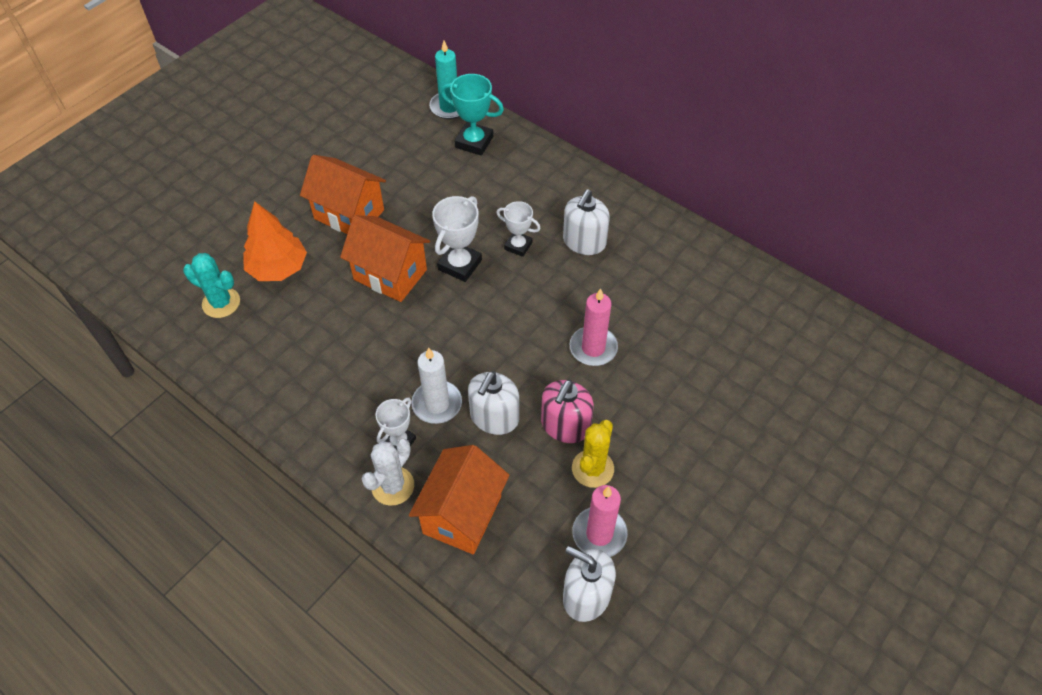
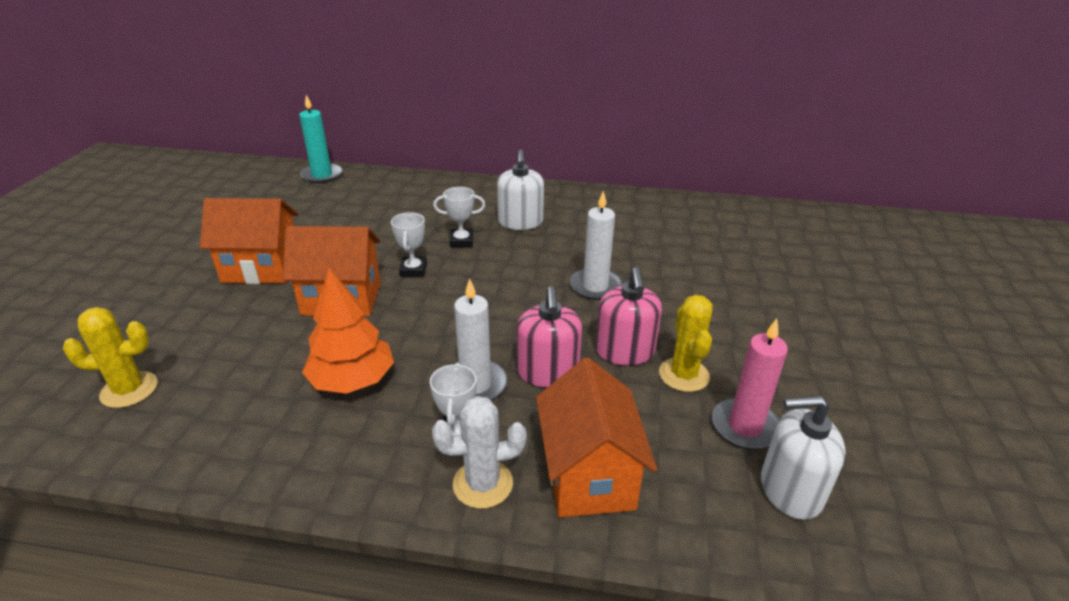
camera: 30 degrees left, 20 degrees down
(221, 303) = (129, 390): turquoise cactus -> yellow cactus
(278, 268) = (196, 334): orange tree -> orange tree (352, 380)
(393, 486) = (483, 484): white cactus -> white cactus turned 75 degrees clockwise
(460, 265) = (413, 270): white trophy -> white trophy, size x0.66
(474, 142) = (363, 190): turquoise trophy -> none
(494, 417) = (548, 372): white soap dispenser -> pink soap dispenser
(593, 348) = (595, 286): pink candle -> white candle

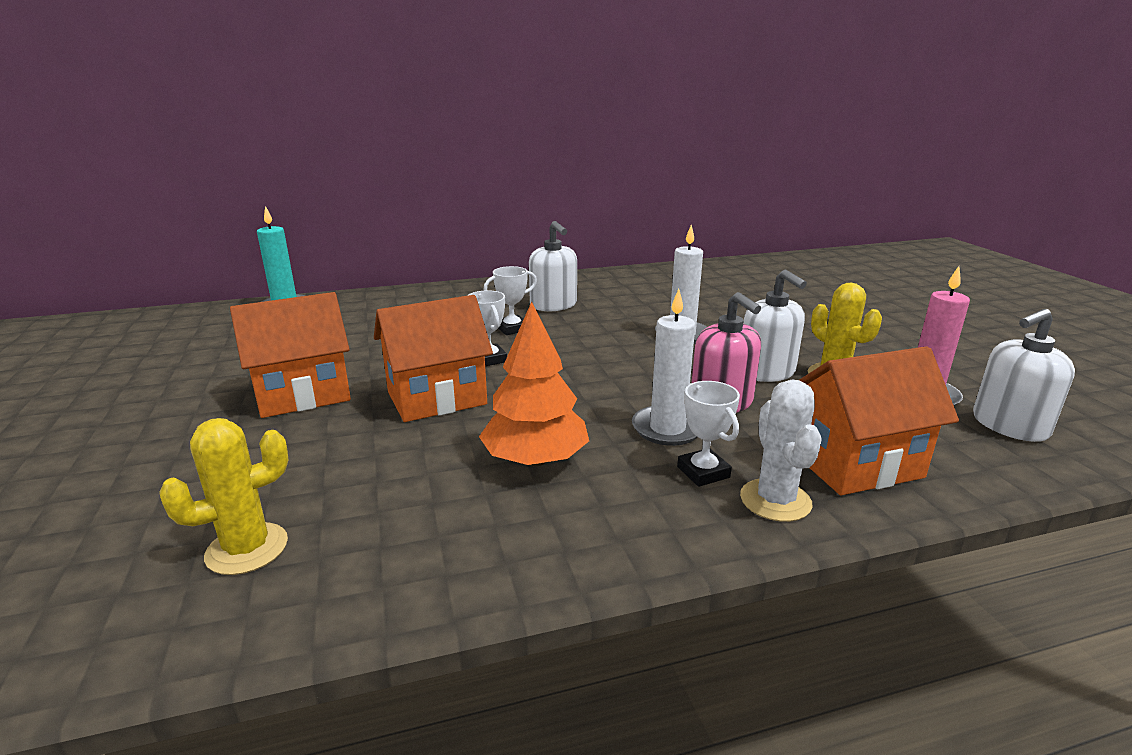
camera: 25 degrees left, 10 degrees down
(483, 484) = (775, 500): white cactus -> white cactus turned 60 degrees counterclockwise
(588, 475) = (855, 464): orange house -> orange house turned 75 degrees counterclockwise
(625, 351) = (766, 372): pink soap dispenser -> white soap dispenser

